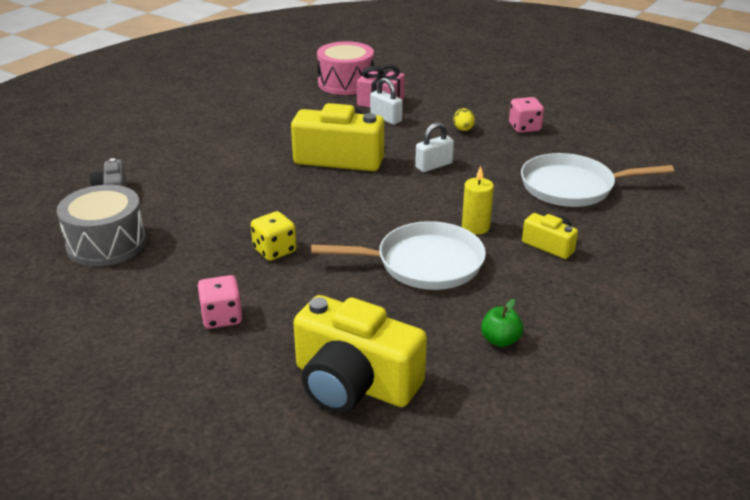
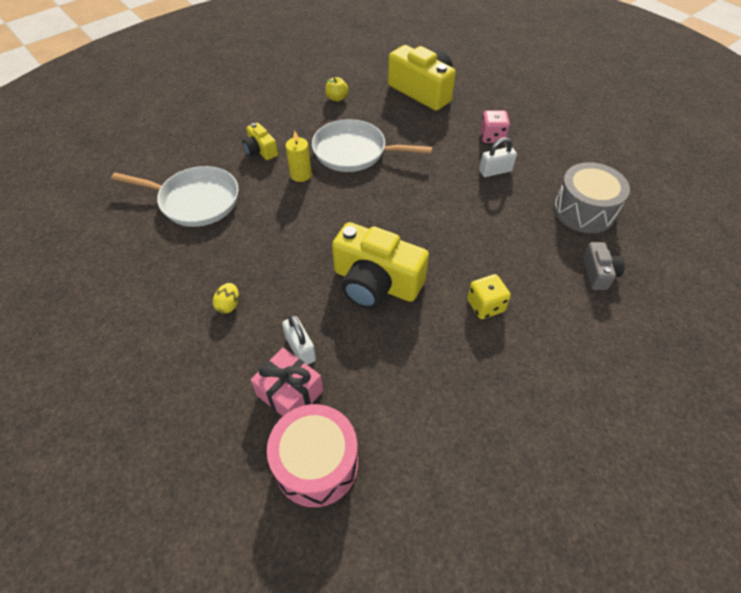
camera: 165 degrees left, 20 degrees up
(274, 250) = (454, 180): yellow dice -> yellow dice (485, 306)
(433, 165) = (292, 251): white padlock -> white padlock (495, 171)
(500, 340) = (337, 98): green apple -> yellow apple
(524, 127) = (163, 295): pink dice -> none

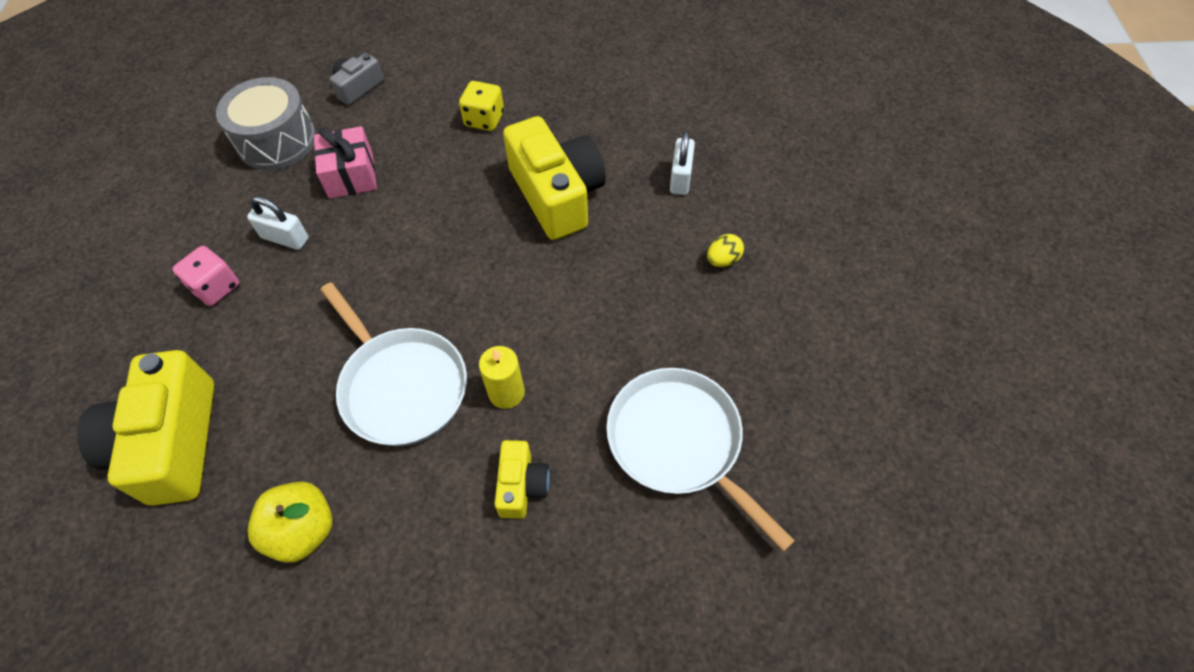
camera: 140 degrees left, 5 degrees up
(290, 393) = (716, 150): pink gift -> pink gift (351, 175)
(316, 463) = (730, 96): pink drum -> none
(337, 98) = (303, 531): yellow apple -> yellow apple, size x1.56

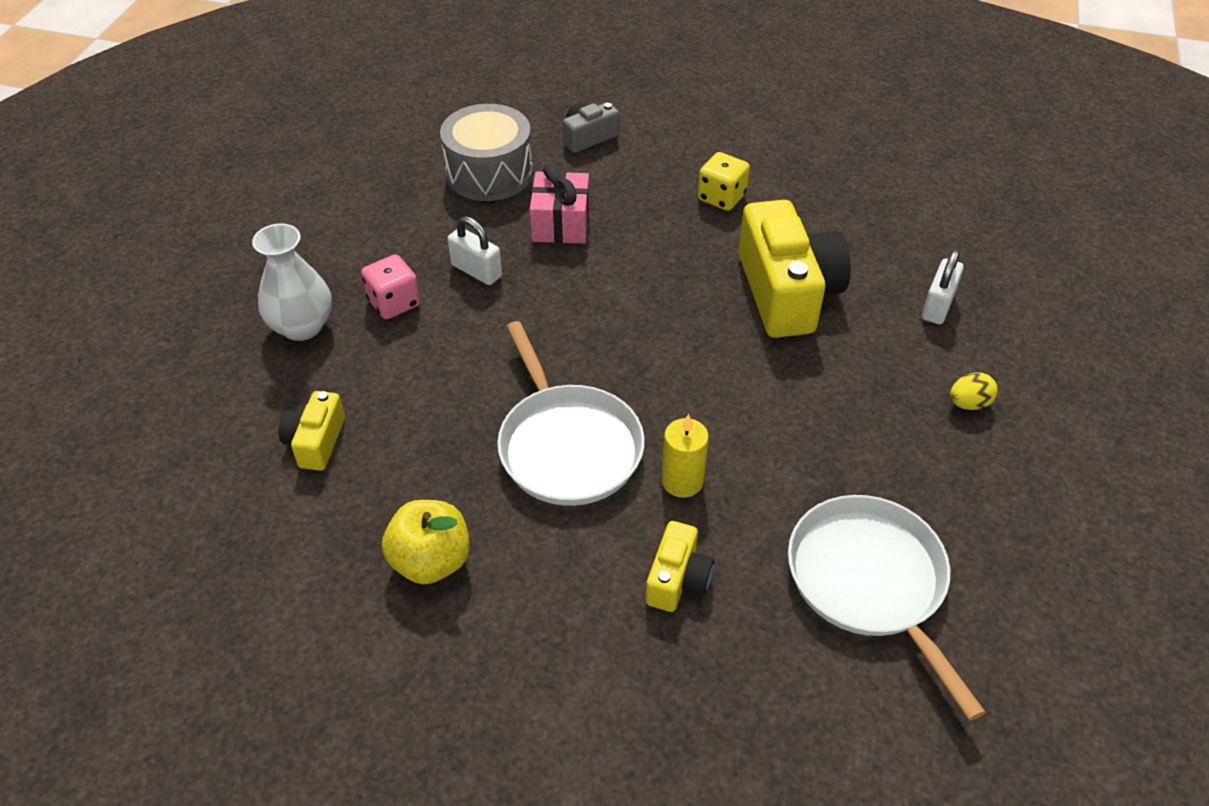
camera: 15 degrees right, 10 degrees down
(134, 332) = (302, 326): none -> white vase
(171, 443) = (316, 442): yellow camera -> yellow camera, size x0.50

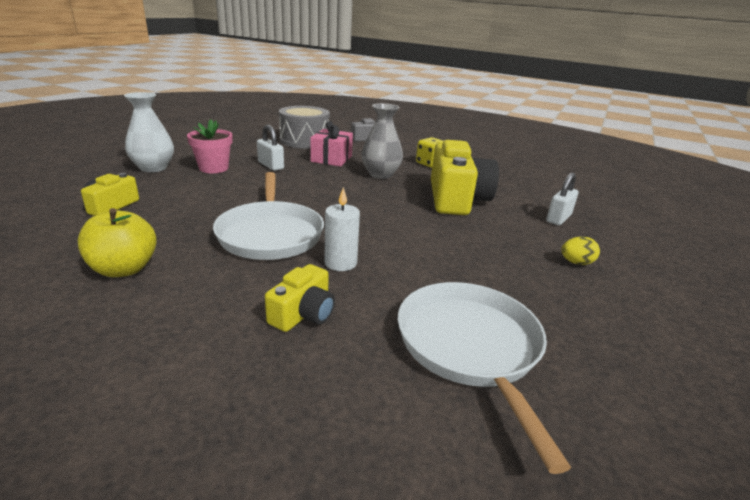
camera: 10 degrees right, 20 degrees down
(394, 303) = (213, 168): pink dice -> pink flower pot
(655, 251) = (380, 174): none -> grey vase
(682, 481) = (340, 263): yellow candle -> white candle

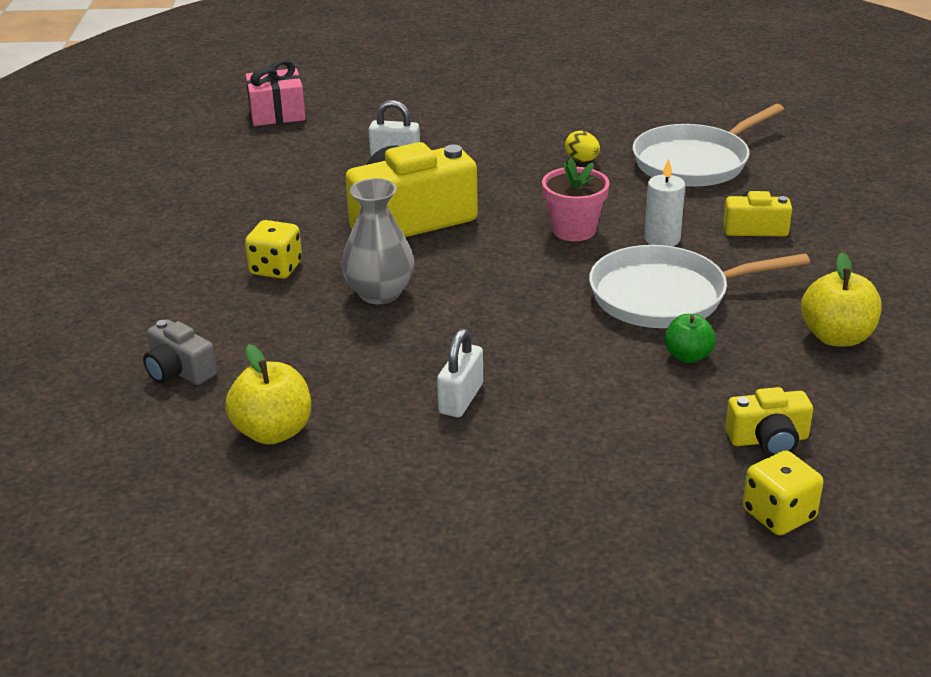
camera: 115 degrees left, 5 degrees up
(74, 188) = (779, 514): none -> yellow dice
(153, 168) = (619, 504): white vase -> none
(206, 216) = (688, 356): none -> green apple
(213, 168) = (542, 444): pink flower pot -> pink flower pot (574, 230)
(270, 234) = (665, 296): white pan -> white pan turned 150 degrees counterclockwise
(304, 141) = (273, 432): grey drum -> yellow apple
(331, 159) = (355, 359): pink gift -> pink gift (277, 113)
(576, 263) = (502, 140): yellow egg -> yellow egg (582, 160)

